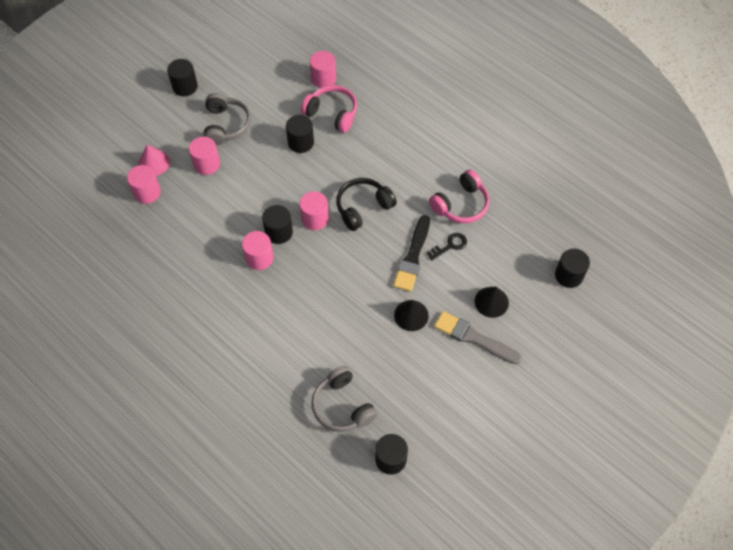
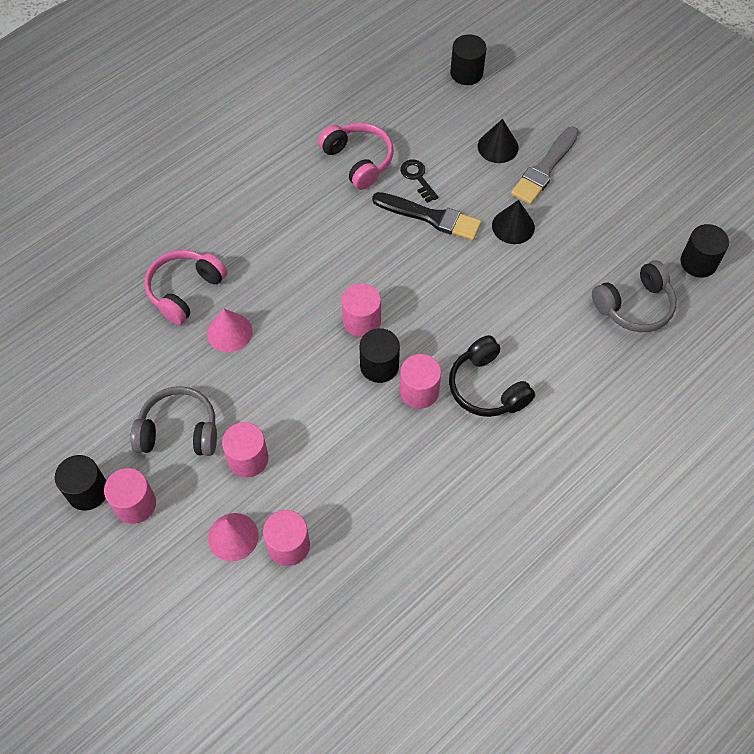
camera: 85 degrees left, 0 degrees up
(301, 142) = (229, 332): black cylinder -> pink cone
(323, 78) = (118, 297): pink cylinder -> pink cylinder (135, 504)
(363, 207) = (350, 264): black headphones -> black headphones (487, 387)

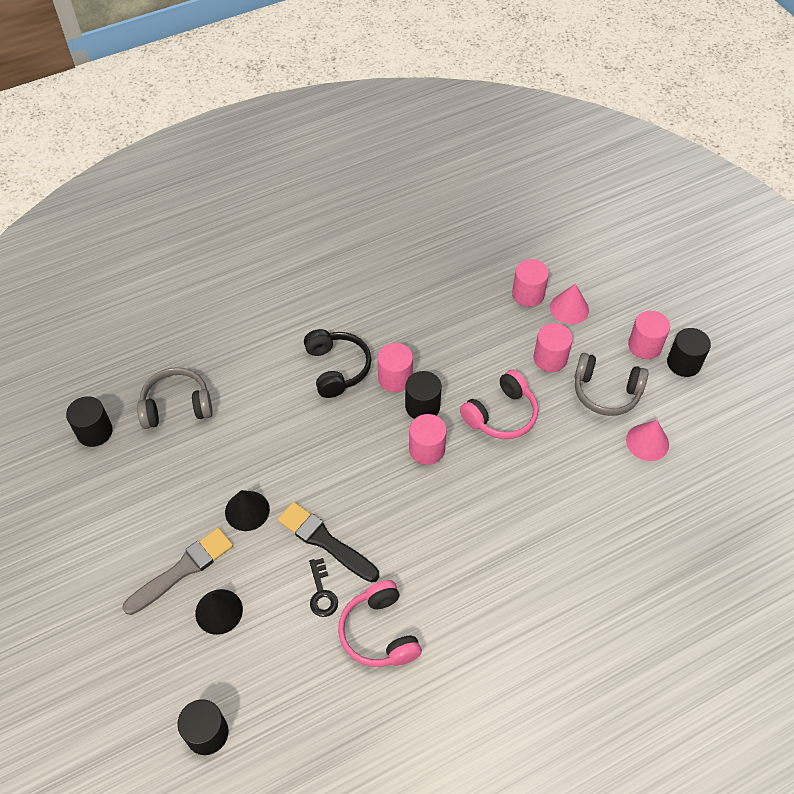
camera: 165 degrees left, 5 degrees down
(185, 290) = (591, 520): pink headphones -> pink headphones (501, 415)
(229, 332) = (552, 467): pink cone -> pink cone (647, 442)

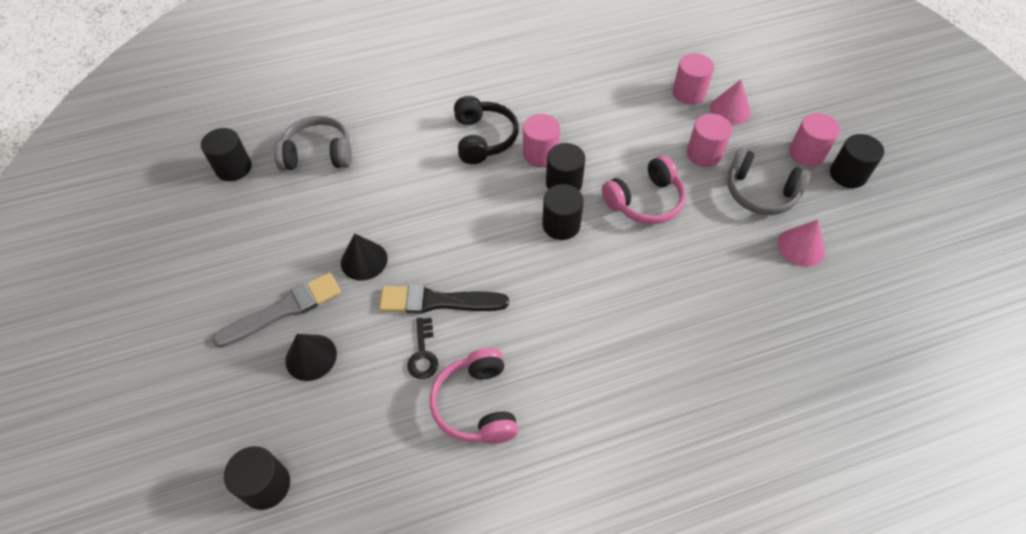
camera: 10 degrees right, 0 degrees up
(325, 541) = (437, 301): black brush -> black brush turned 45 degrees counterclockwise
(427, 449) = (561, 225): pink cylinder -> black cylinder

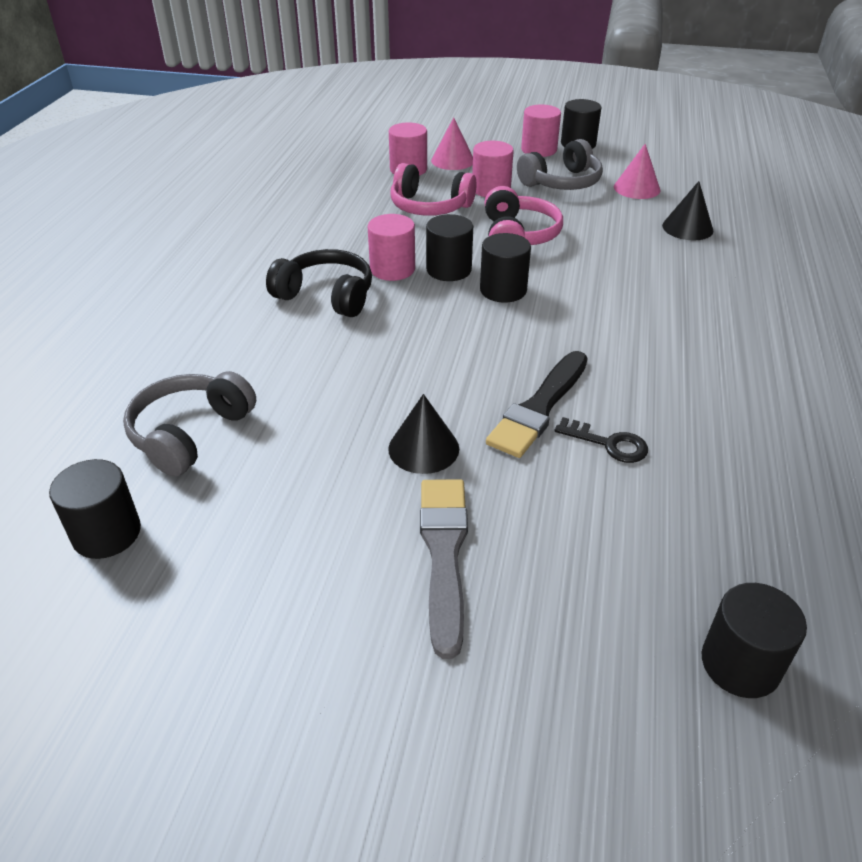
camera: 60 degrees left, 15 degrees down
(311, 357) = (547, 549): black cone -> black cone (687, 228)
(476, 405) = (705, 426): pink headphones -> pink headphones (429, 207)

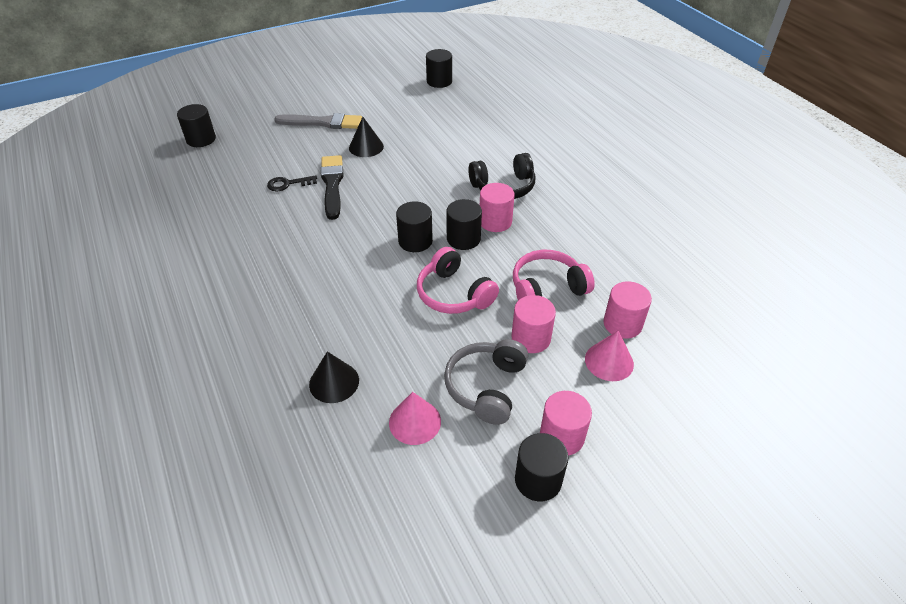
camera: 140 degrees right, 5 degrees up
(190, 433) = (461, 111): grey headphones -> none
(444, 554) = (323, 123): grey brush -> grey brush turned 45 degrees counterclockwise

